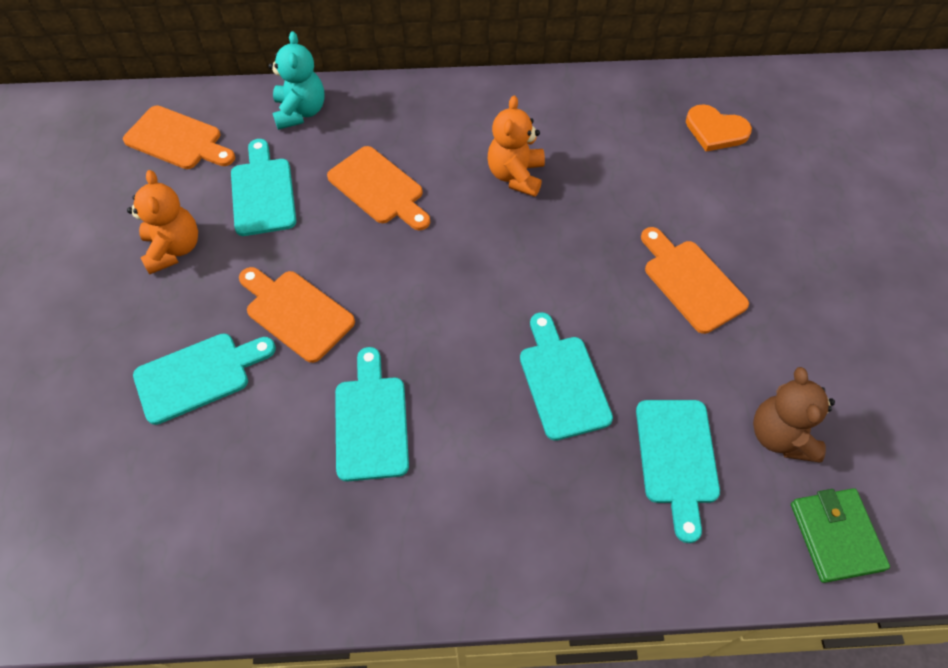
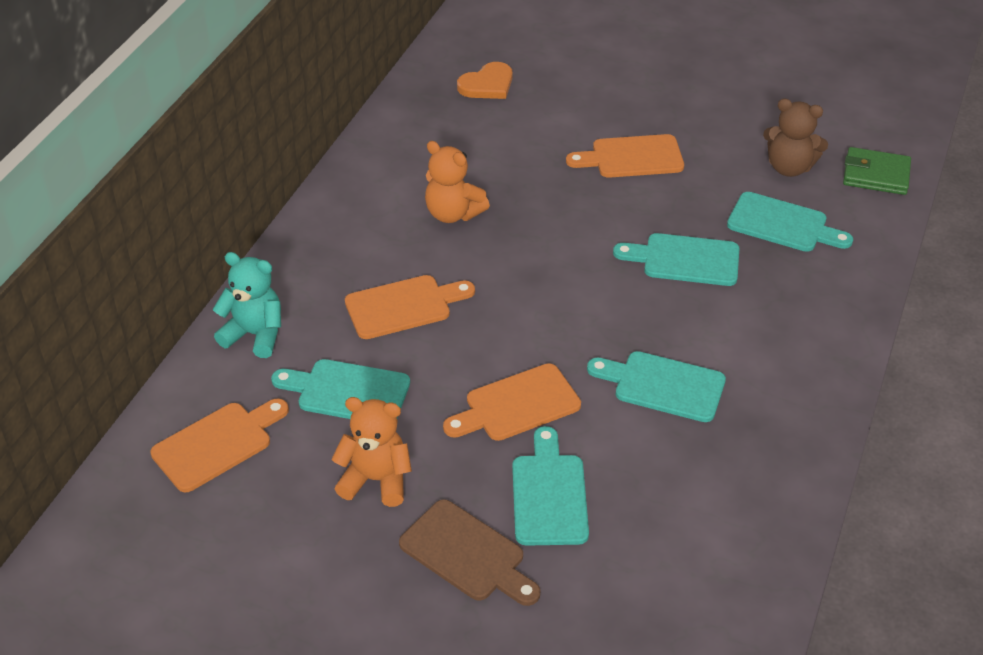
camera: 65 degrees left, 15 degrees down
(113, 341) = (467, 554): none -> brown cutting board

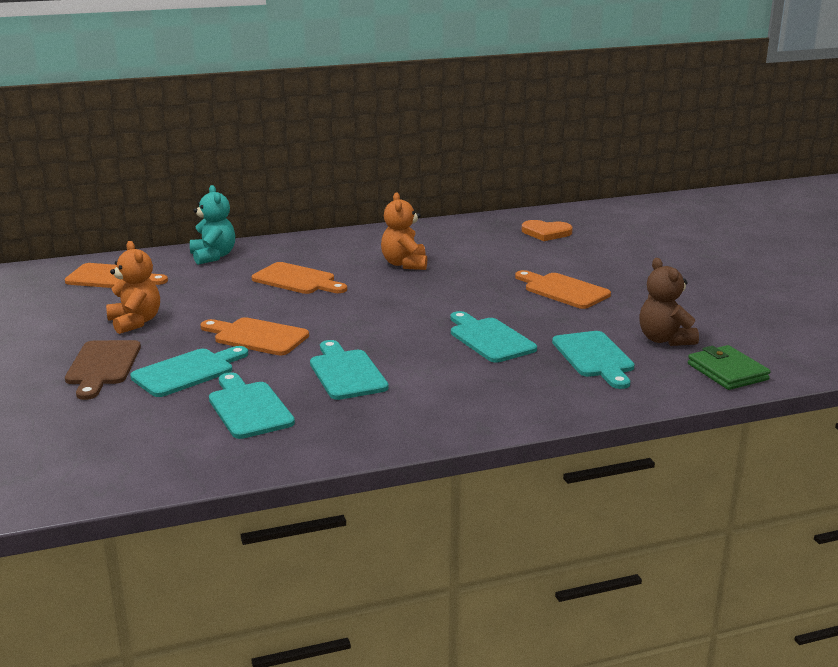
camera: 50 degrees right, 20 degrees down
(347, 391) = (200, 291): turquoise cutting board -> turquoise cutting board (249, 408)

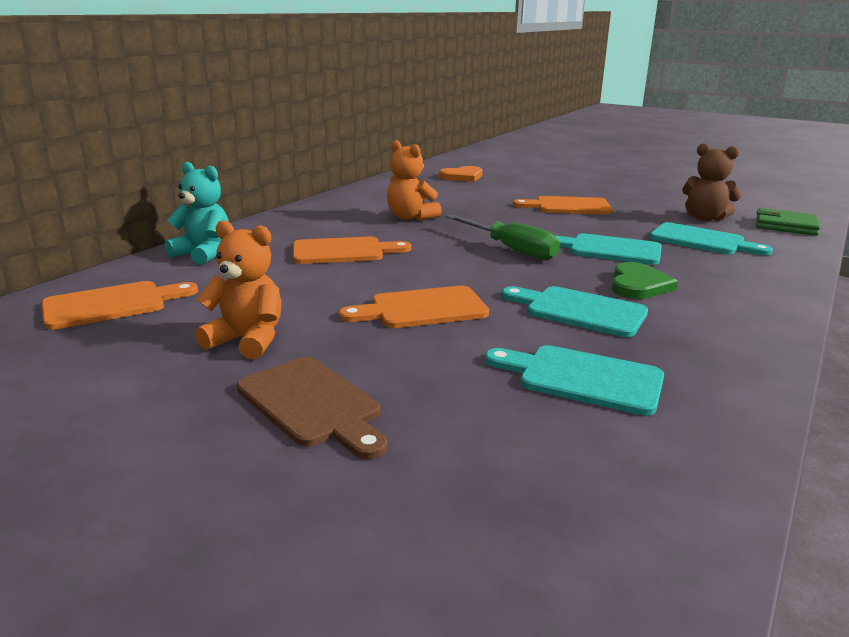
camera: 40 degrees left, 0 degrees up
(188, 372) = (432, 369): turquoise cutting board -> none
(413, 314) = (511, 249): none -> green screwdriver
(434, 371) = (638, 285): none -> green heart

